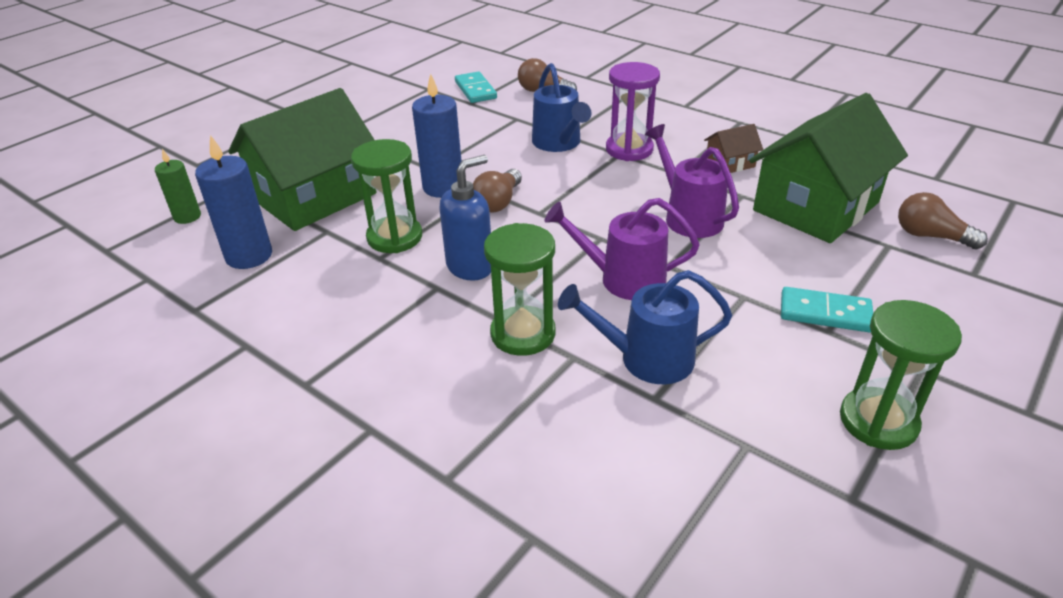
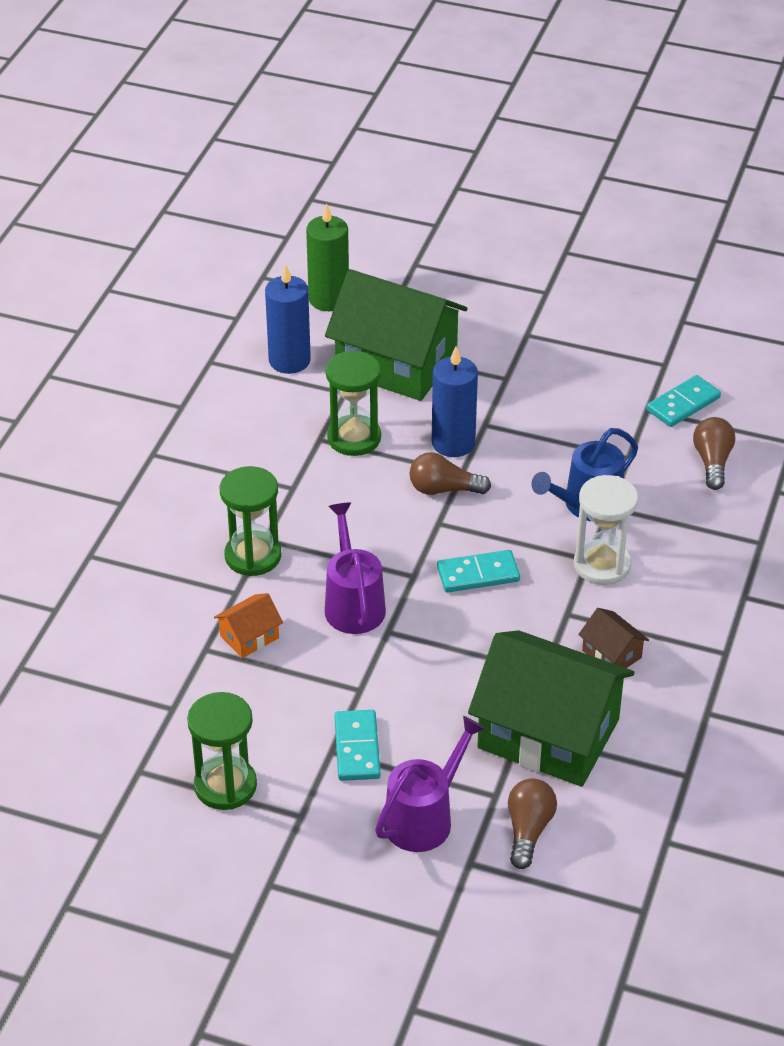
camera: 70 degrees right, 5 degrees up
(187, 217) = (329, 299): green candle -> green candle, size x1.63
(470, 267) = (330, 500): blue soap dispenser -> none
(614, 205) = (478, 574): none -> turquoise domino
(629, 149) = (602, 565): purple hourglass -> white hourglass
(646, 359) = (249, 637): blue watering can -> orange house
(688, 216) = (481, 634): purple watering can -> purple watering can (424, 817)

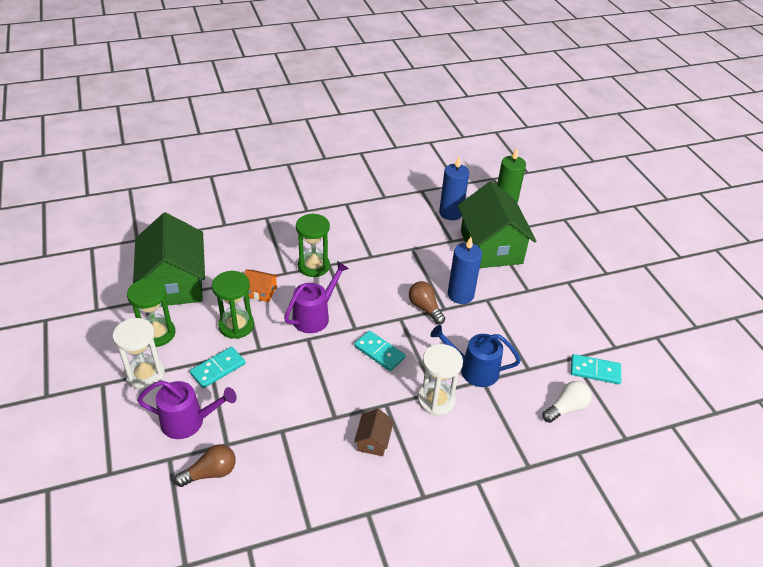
camera: 50 degrees right, 0 degrees up
(296, 830) = (145, 375): none -> white hourglass
(354, 438) = (425, 259): green hourglass -> green hourglass (236, 325)
(548, 734) = (289, 443): green house -> green house (174, 283)
(712, 462) = (566, 408): brown light bulb -> white light bulb

